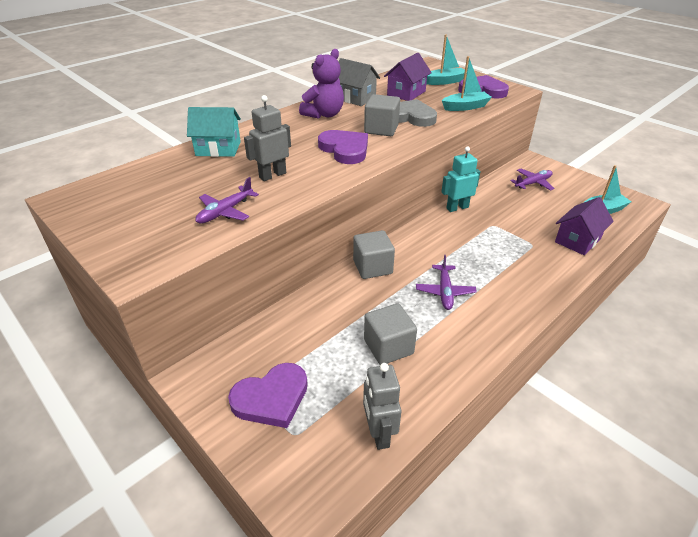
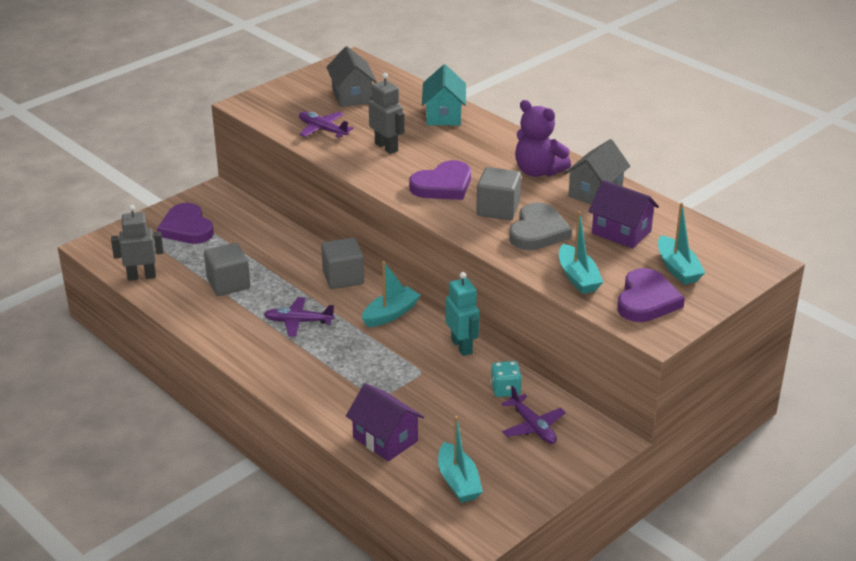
camera: 90 degrees right, 5 degrees down
(153, 196) = (352, 96): none -> grey house
(423, 240) = (390, 314): none -> turquoise boat
(500, 192) = (505, 390): none -> turquoise dice

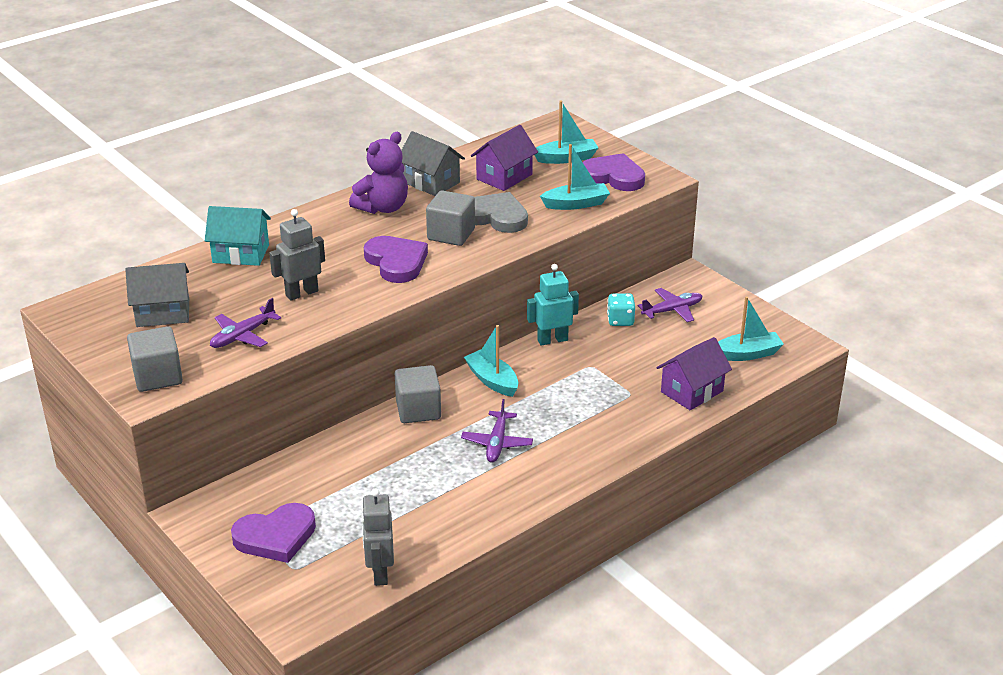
camera: 85 degrees left, 0 degrees up
(228, 284) = (412, 497): grey cube -> grey cube (158, 376)

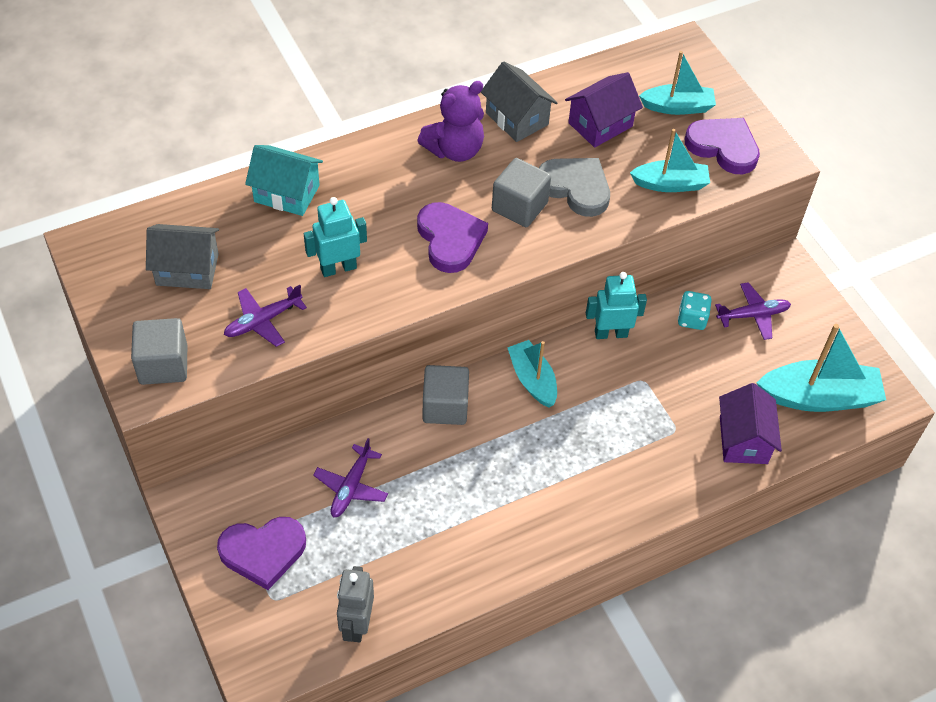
camera: 10 degrees right, 20 degrees up
(301, 293) = (338, 268): grey robot -> turquoise robot
(497, 443) = (516, 471): purple plane -> purple plane (351, 486)
(692, 391) = (743, 440): purple house -> purple house turned 60 degrees counterclockwise
(747, 354) = (819, 397): turquoise boat -> turquoise boat, size x1.58

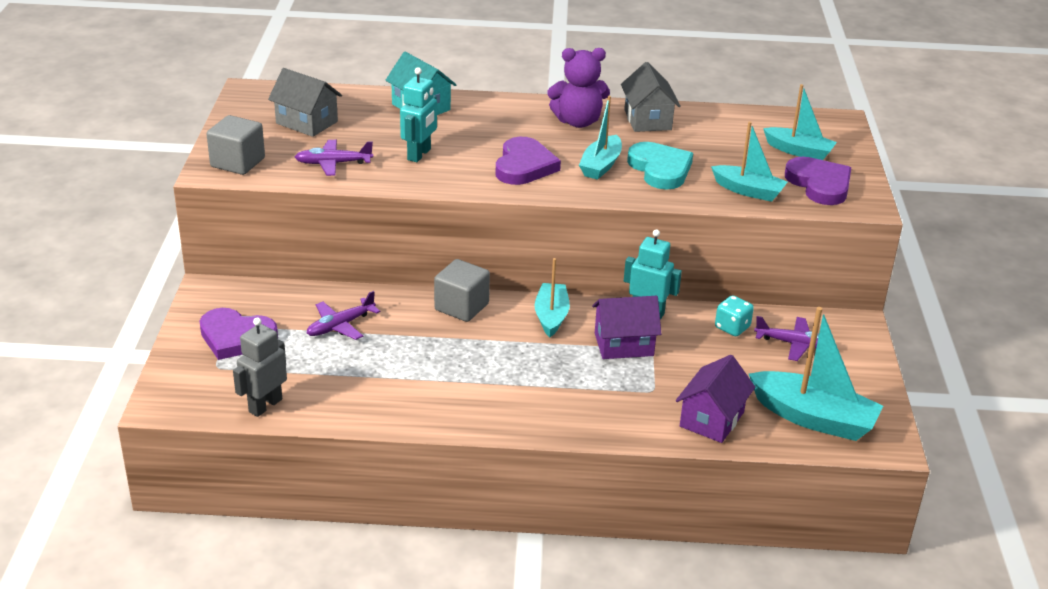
camera: 30 degrees right, 20 degrees down
(338, 268) = (419, 154): turquoise robot -> turquoise robot turned 105 degrees clockwise
(519, 207) = (600, 165): grey cube -> turquoise boat
(575, 188) = (660, 169): grey heart -> turquoise heart
(600, 125) = (717, 142): purple house -> purple house (624, 344)

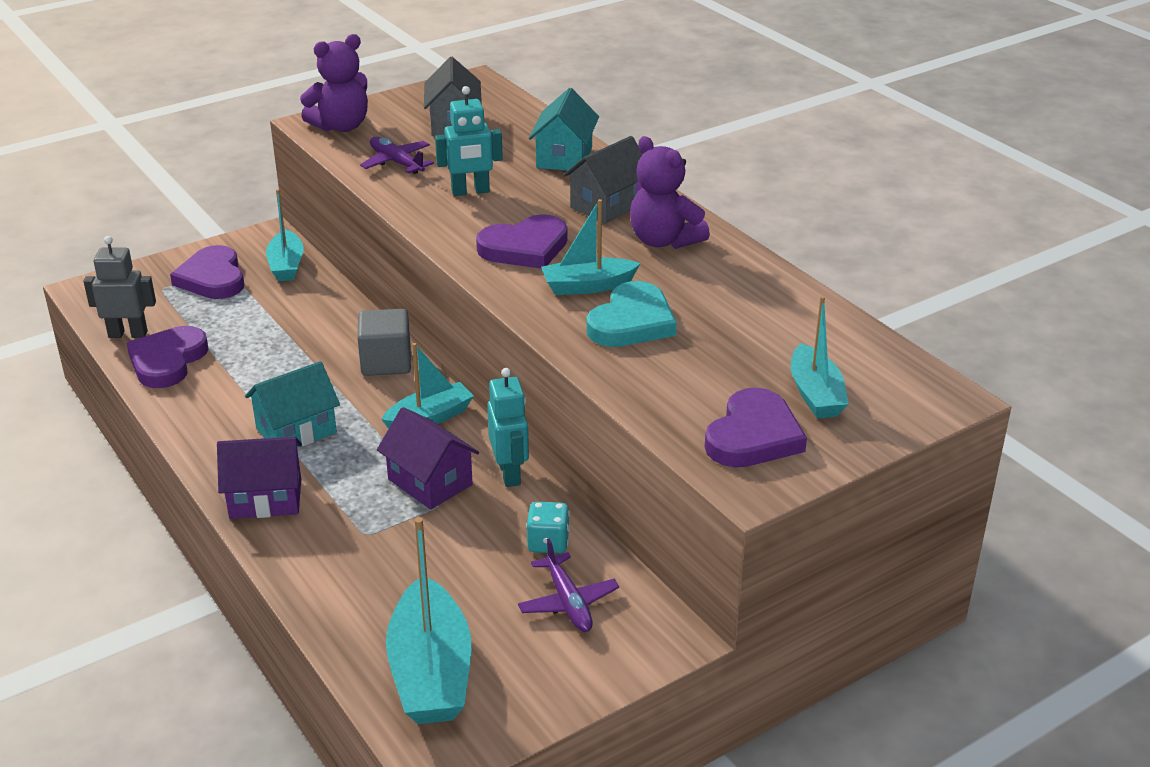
camera: 55 degrees right, 0 degrees up
(237, 162) = (341, 126): grey cube -> purple teddy bear
(332, 399) = (167, 361): none -> purple heart
(340, 325) = (284, 316): purple plane -> none
(501, 375) = (296, 430): none -> turquoise house
(648, 120) = (733, 276): grey house -> grey house (608, 205)
(711, 419) = (353, 595): purple house -> purple house (265, 498)
(748, 191) = (664, 392): turquoise boat -> turquoise boat (286, 265)

